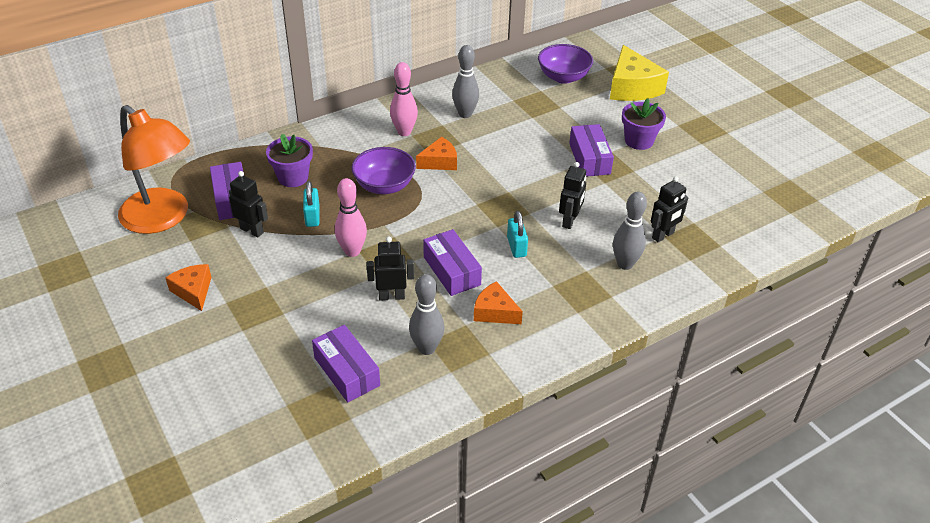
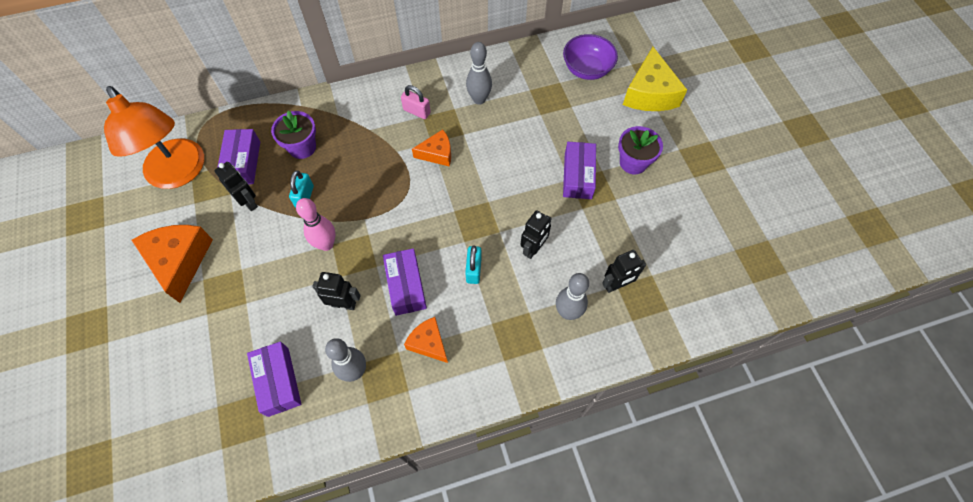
camera: 15 degrees right, 20 degrees up
(193, 291) = (179, 261): orange cheese -> orange cheese, size x1.72
(384, 186) = (378, 172): purple bowl -> none
(404, 132) = (416, 111): pink bowling pin -> pink padlock

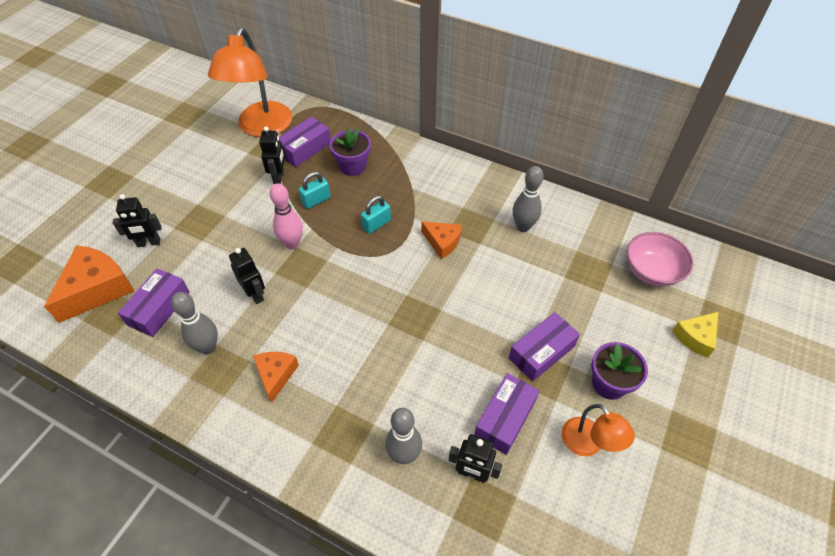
camera: 45 degrees right, 10 degrees down
(179, 261) = (198, 182): orange cheese -> orange cheese (97, 289)
(406, 286) = (309, 319): purple box -> purple box (505, 418)
(416, 111) = (462, 200): pink padlock -> none
(473, 270) = (370, 351): turquoise padlock -> turquoise padlock (376, 224)
(533, 249) = (435, 378): black robot -> black robot (149, 243)
(587, 69) = (651, 271): purple bowl -> pink bowl
(649, 93) = (695, 337): yellow cheese -> yellow cheese, size x0.58
(657, 209) = (588, 444): none -> orange lamp

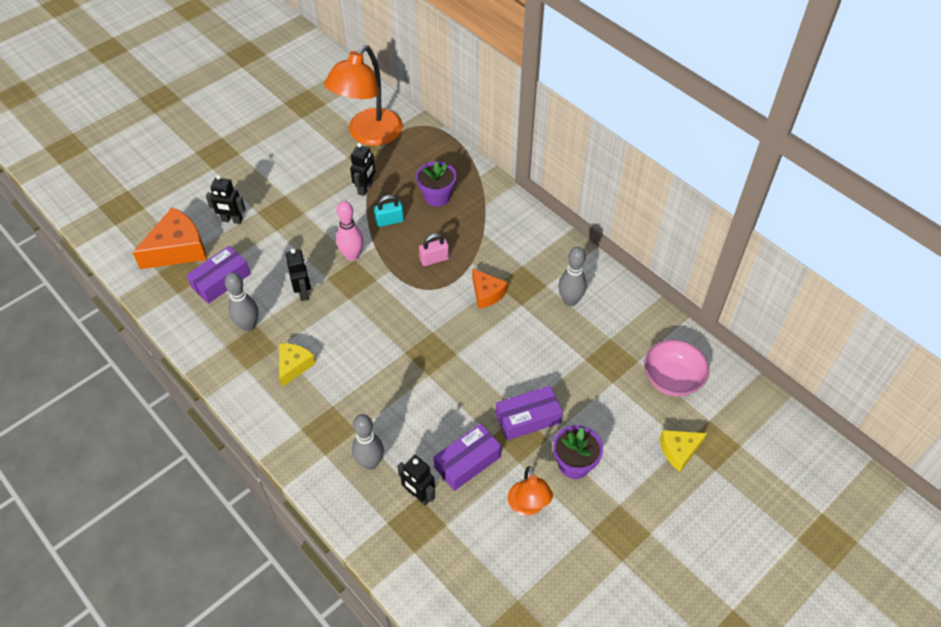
camera: 20 degrees right, 0 degrees up
(276, 375) = (294, 366): orange cheese -> yellow cheese
(305, 149) = (400, 167): purple box -> none
(376, 224) = (434, 259): turquoise padlock -> pink padlock

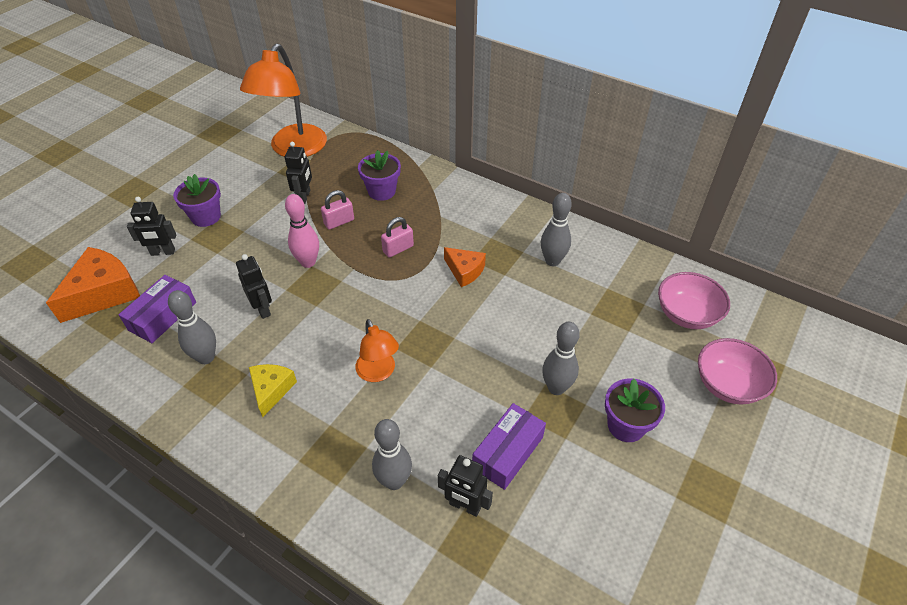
camera: 15 degrees left, 5 degrees down
(275, 192) = (206, 217): none -> purple flower pot
(389, 221) = (339, 222): turquoise padlock -> pink padlock
(528, 418) = (556, 388): purple box -> grey bowling pin
(528, 506) = (595, 486): orange lamp -> orange lamp (378, 373)
(679, 451) = (727, 385): yellow cheese -> pink bowl

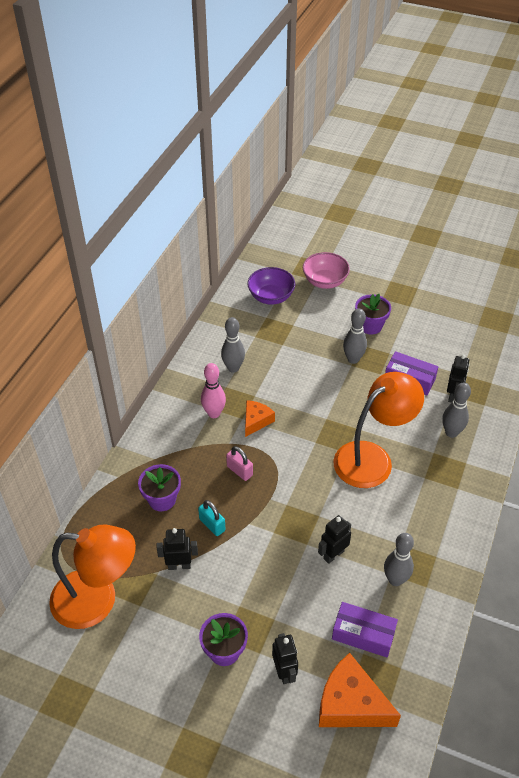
camera: 100 degrees left, 0 degrees up
(271, 390) = (409, 522): yellow cheese -> none
(308, 262) = (270, 536): pink bowling pin -> pink bowling pin (214, 413)
(339, 222) = (212, 525): pink padlock -> turquoise padlock
(378, 373) = (372, 458): orange lamp -> orange lamp, size x1.91
(686, 314) = (271, 297): pink bowl -> purple bowl

